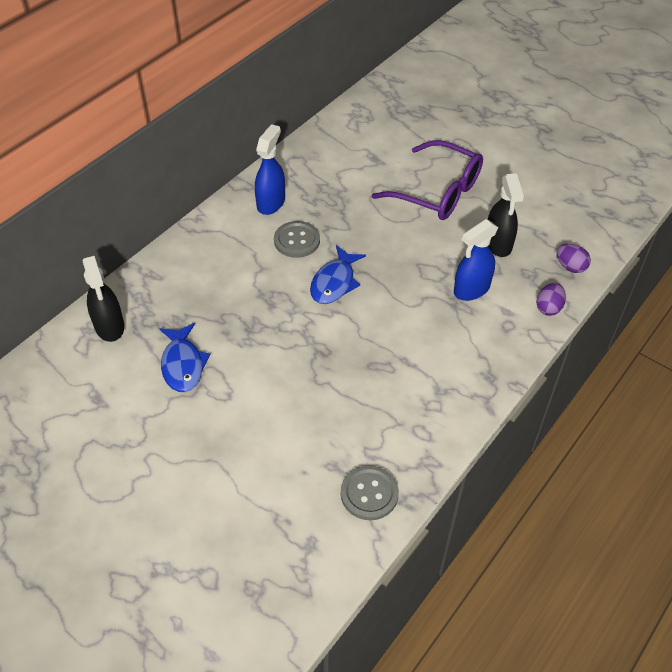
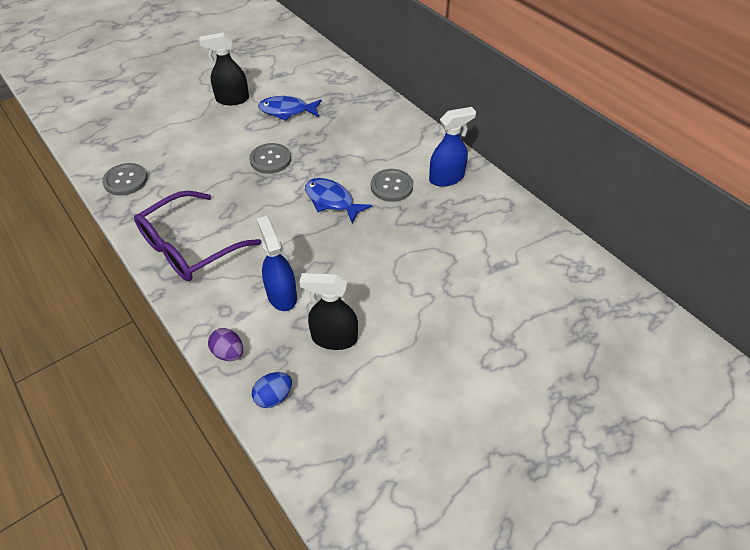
camera: 105 degrees right, 0 degrees up
(109, 326) = (338, 83): black spray bottle -> black spray bottle (232, 99)
(271, 203) = (446, 178): blue spray bottle -> blue spray bottle turned 60 degrees counterclockwise
(284, 354) = (270, 159): none -> grey button
(438, 192) = (430, 307): purple glasses -> purple glasses (189, 247)
(570, 267) = (273, 397): purple egg -> blue egg

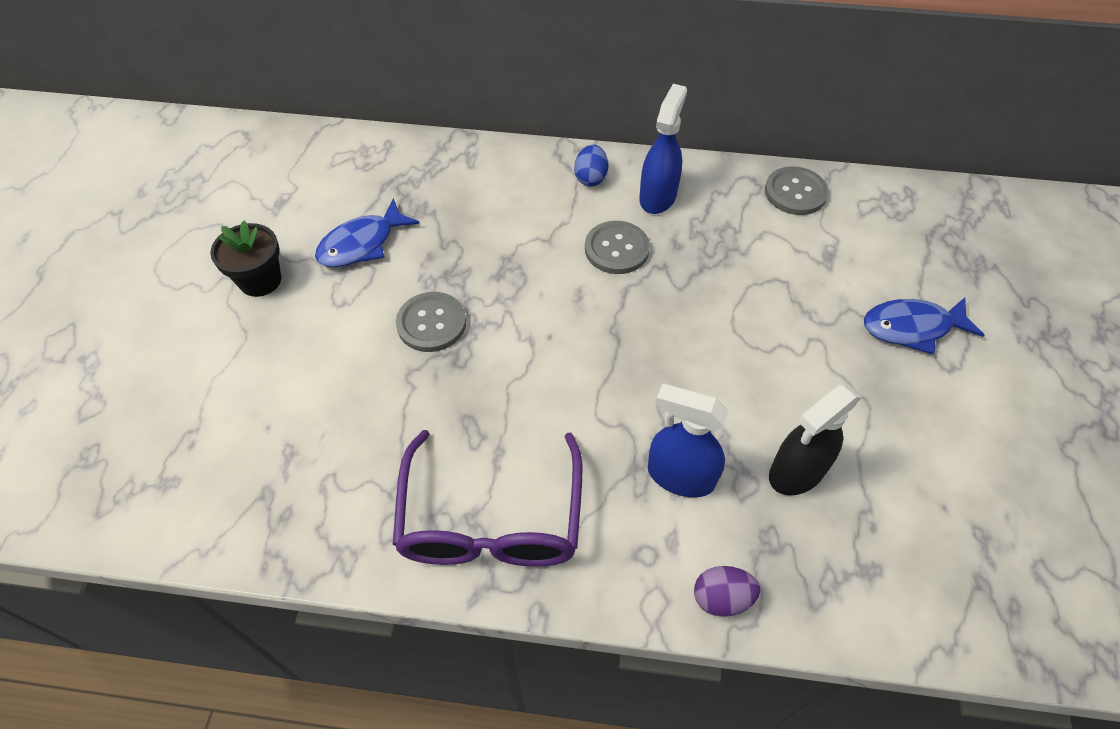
camera: 45 degrees left, 5 degrees up
(125, 180) = (264, 511): grey button -> grey button (795, 192)
(232, 99) = (260, 280): black spray bottle -> black flower pot
(273, 397) = (833, 595): blue egg -> blue egg (591, 178)
(332, 201) = (577, 317): blue fish -> blue fish (912, 327)

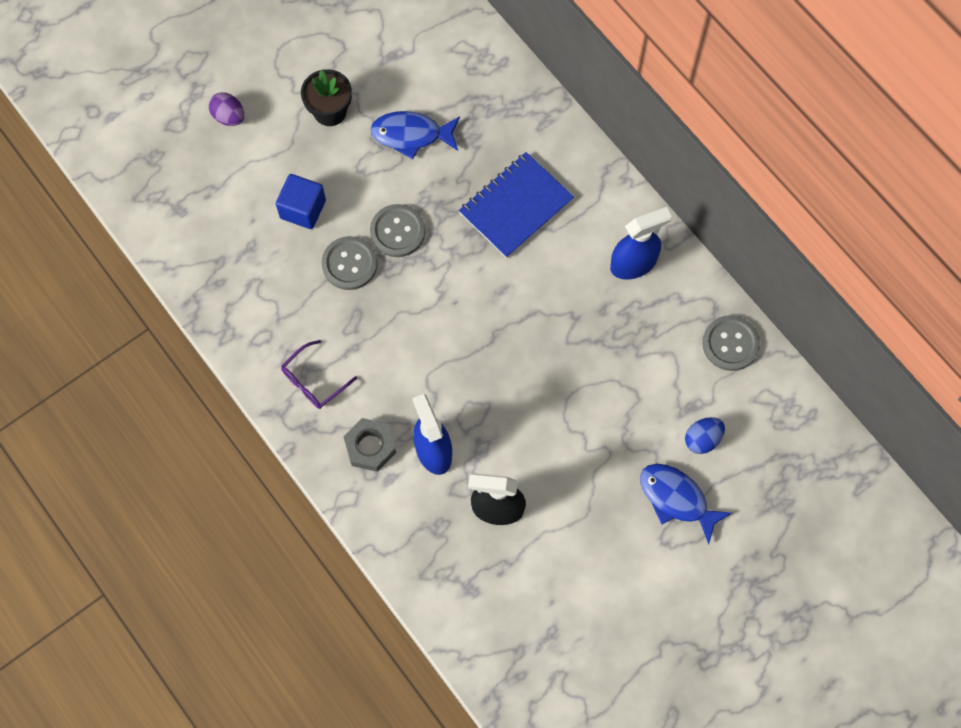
camera: 45 degrees right, 15 degrees up
(314, 376) = (303, 209): none -> blue cube
(491, 520) = (313, 381): purple glasses -> purple glasses, size x0.49
(516, 228) = (516, 206): none -> blue notebook
(591, 178) = (606, 209): blue egg -> blue egg (702, 439)
(616, 249) = (561, 279): grey button -> grey button (349, 264)
(618, 529) = (370, 447): none -> grey nut
(721, 598) = (382, 528): purple egg -> purple egg (229, 117)

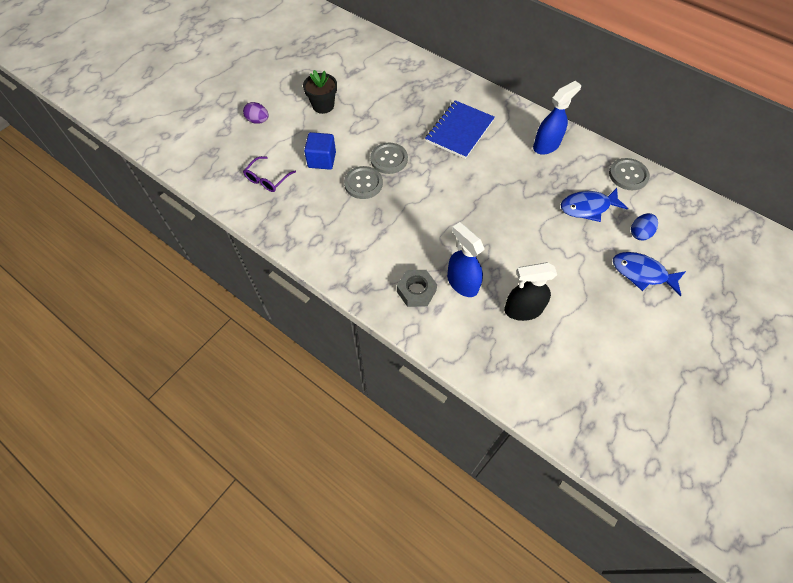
camera: 15 degrees left, 10 degrees down
(313, 381) = (361, 258): purple glasses -> purple glasses (267, 179)
(411, 135) = (379, 107): blue fish -> blue fish (588, 207)

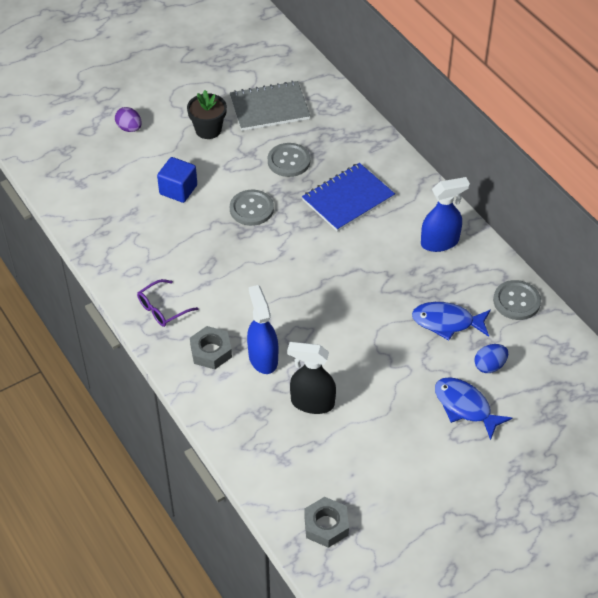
camera: 20 degrees right, 10 degrees down
(267, 179) = (111, 195): purple glasses -> purple glasses (162, 309)
(363, 77) = (269, 108): none -> grey notebook
(363, 183) = (210, 227): grey button -> grey button (289, 161)
(595, 421) = (326, 525): none -> grey nut

